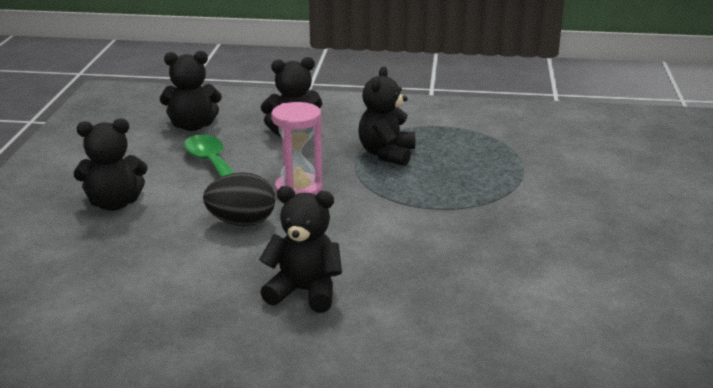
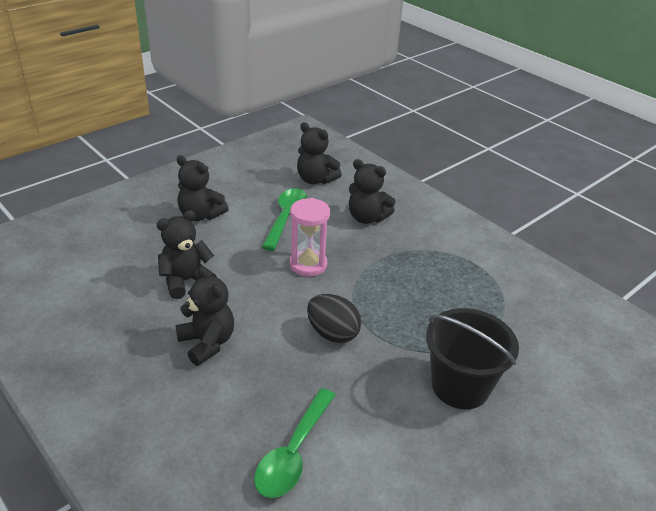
camera: 40 degrees right, 10 degrees up
(241, 222) = (244, 269): black egg -> black egg (332, 333)
(386, 154) = (403, 268): black teddy bear -> black teddy bear (186, 281)
(511, 317) = (293, 453): none -> green spoon
(556, 206) = (460, 386): none -> black bucket

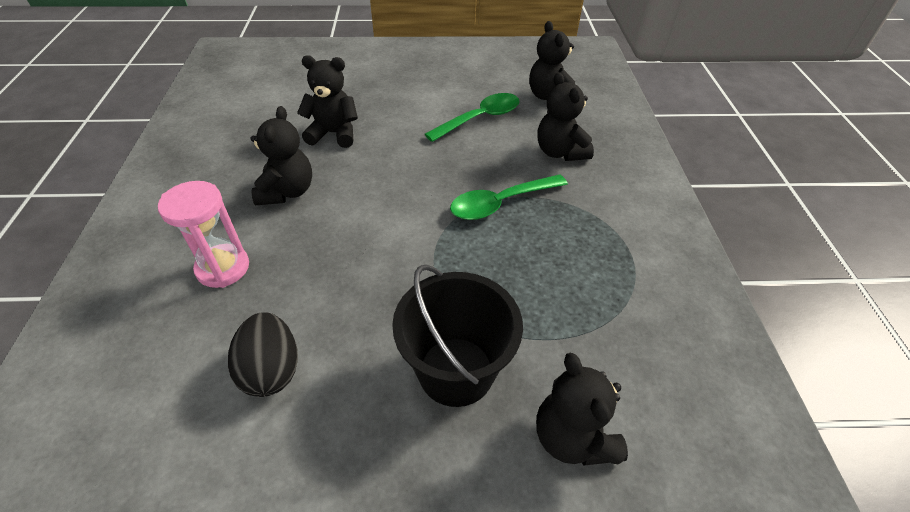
camera: 40 degrees right, 10 degrees up
(200, 215) = (409, 86): black teddy bear -> black teddy bear (572, 437)
(293, 453) = (233, 326): green spoon -> green spoon (500, 203)
(308, 264) = (449, 169): pink hourglass -> pink hourglass (223, 268)
(332, 333) = (395, 242): black egg -> black egg (271, 370)

